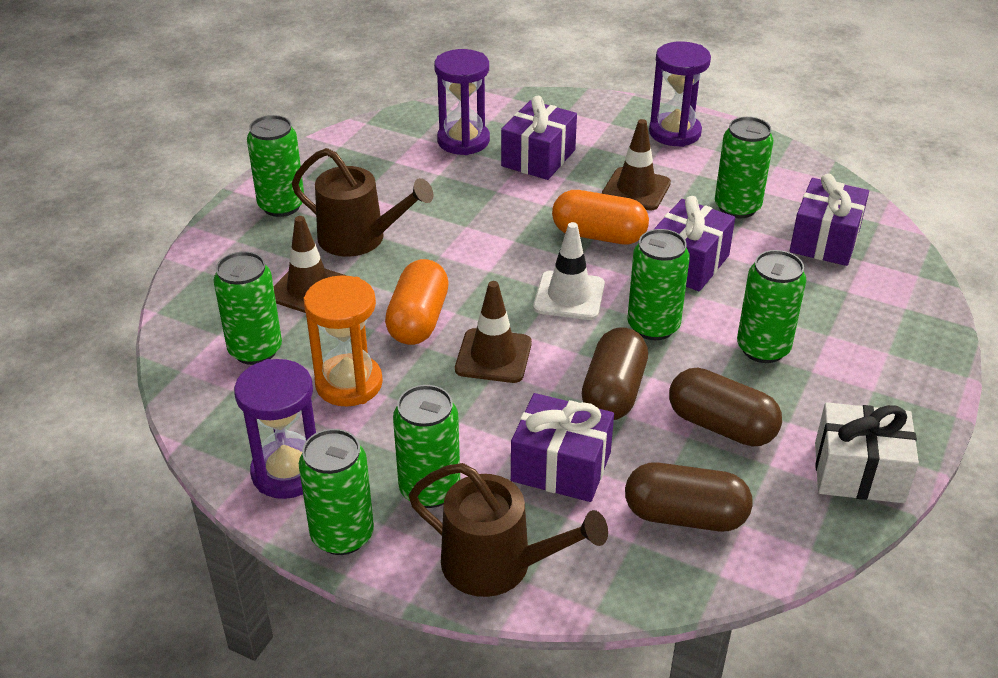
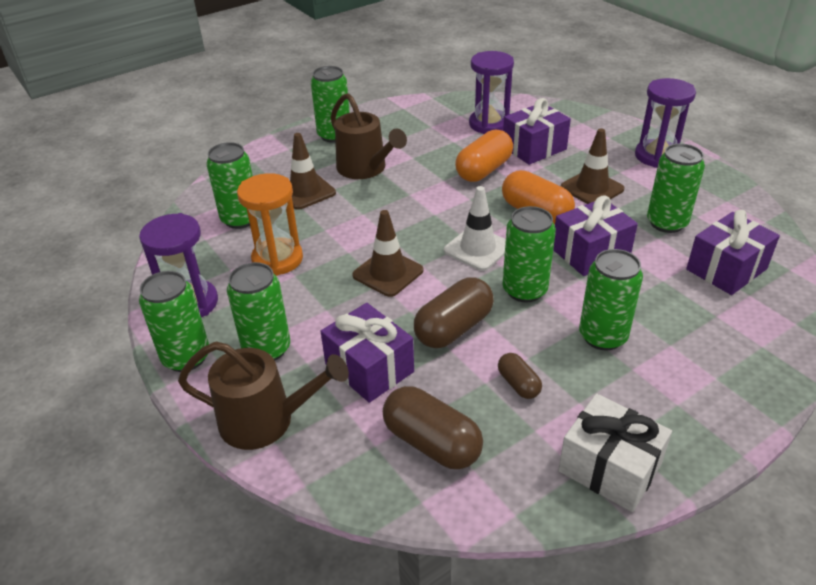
camera: 30 degrees right, 0 degrees up
(418, 320) = (358, 232): orange capsule -> orange capsule (484, 170)
(497, 564) = (265, 420): brown watering can -> brown watering can turned 45 degrees counterclockwise
(721, 426) = (518, 384): brown capsule -> brown capsule, size x0.55

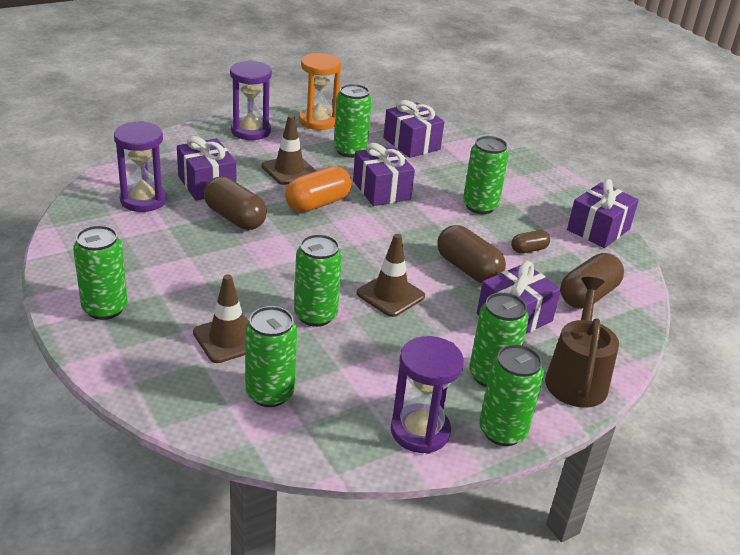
camera: 90 degrees left, 5 degrees down
(277, 259) = (355, 365): orange hourglass -> orange hourglass (318, 121)
(365, 168) = (197, 291): brown watering can -> none
(477, 248) = (364, 241): white traffic cone -> none
(484, 170) = (235, 218): orange capsule -> brown capsule
(524, 290) = (424, 228): green can -> green can (315, 315)
(609, 468) = (598, 229): white gift -> purple gift

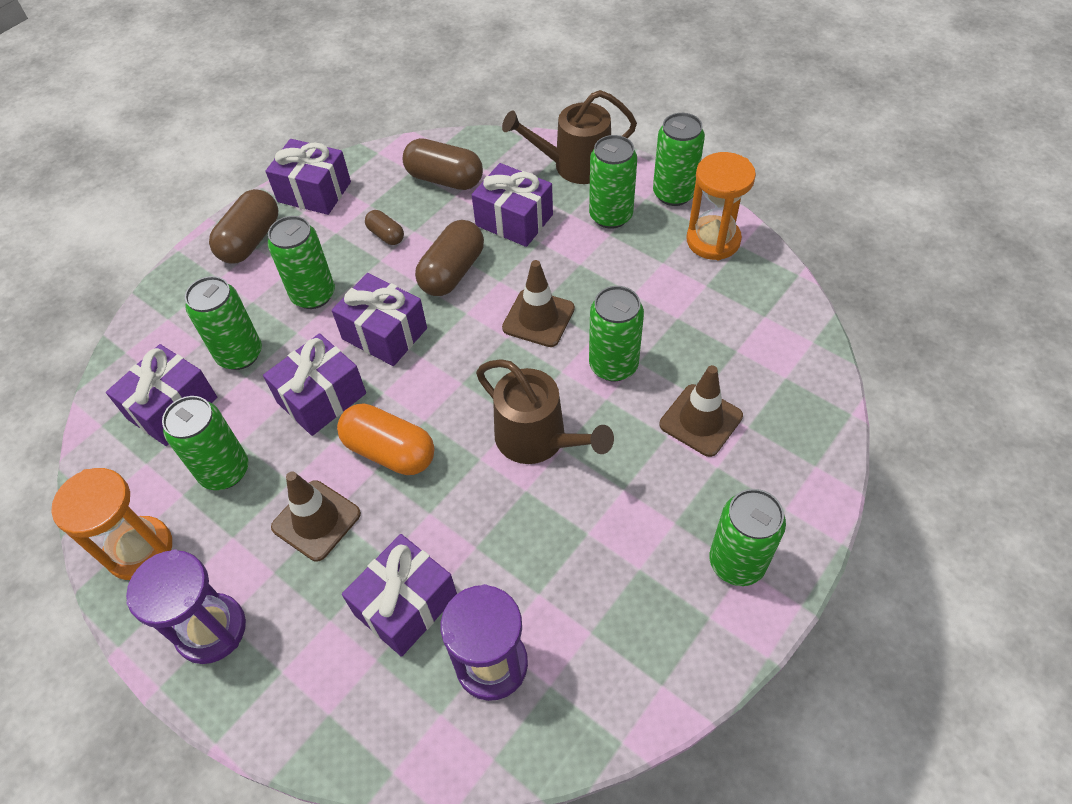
camera: 105 degrees left, 20 degrees up
(235, 218) = (474, 526): brown capsule -> brown capsule (250, 240)
(269, 393) = (748, 354): green can -> green can (240, 354)
(278, 260) = (537, 439): none -> brown watering can
(420, 431) = (713, 240): purple hourglass -> orange hourglass
(422, 225) = (384, 333): none -> purple gift

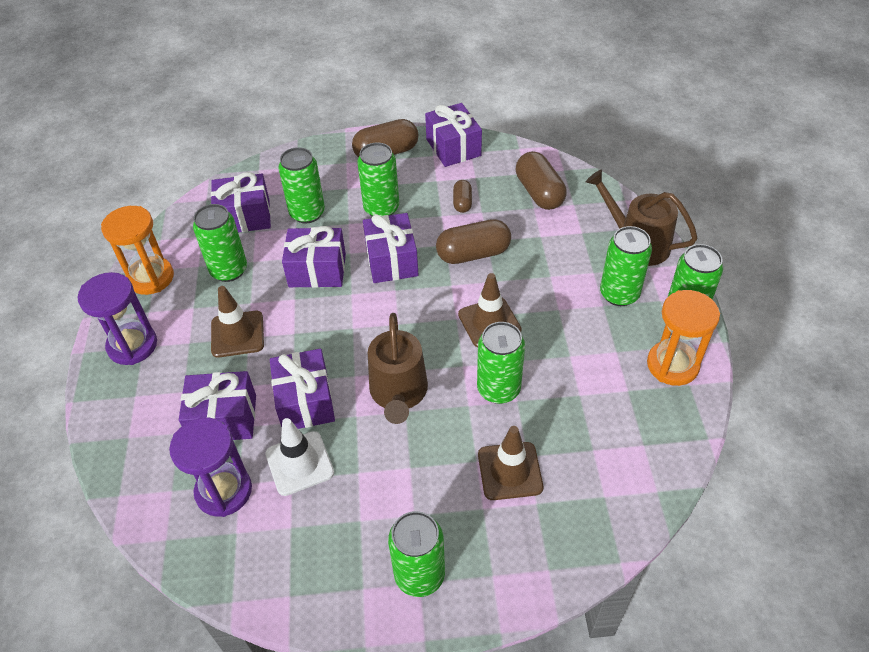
camera: 45 degrees right, 5 degrees down
(390, 451) = (314, 329): orange capsule -> none
(514, 220) = (551, 250): purple gift -> purple gift (305, 401)
(528, 574) = (299, 463): none -> white traffic cone

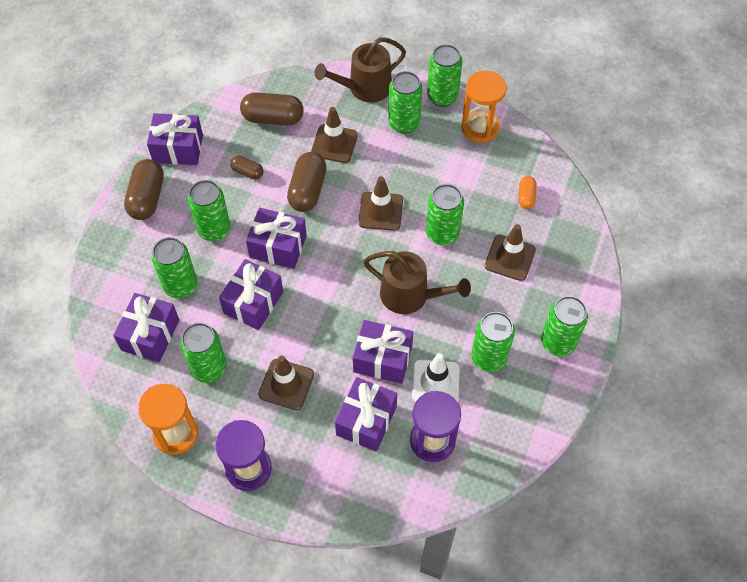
camera: 65 degrees left, 10 degrees up
(358, 504) = (488, 357): none -> green can
(545, 250) = (334, 144): none -> brown traffic cone
(610, 453) = (526, 197): none -> orange capsule

